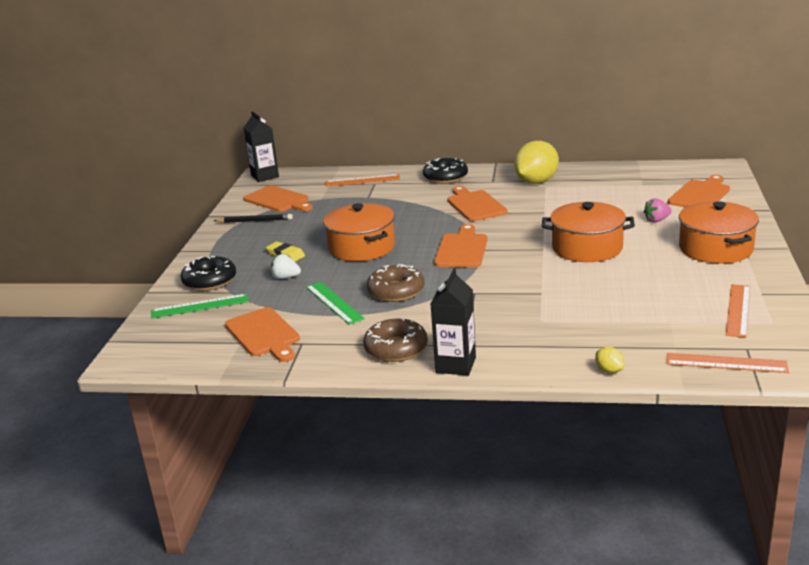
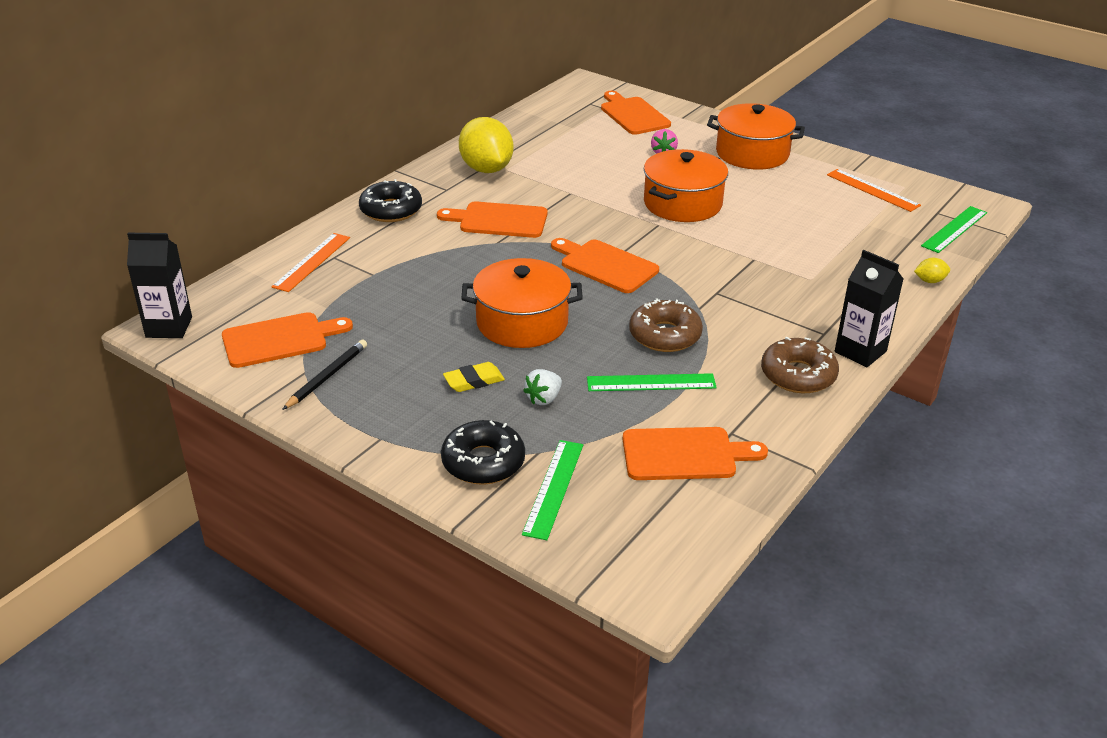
camera: 65 degrees left, 10 degrees up
(726, 363) = (954, 229): orange ruler -> green ruler

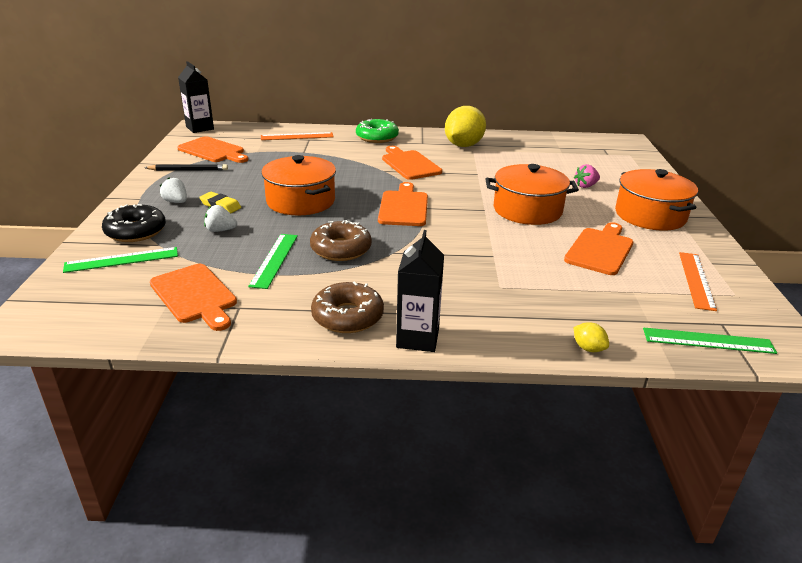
camera: 55 degrees right, 5 degrees down
(391, 210) = (377, 137): black donut -> green donut
(425, 411) = (176, 202): none -> white strawberry
(633, 115) = (617, 164): orange cutting board -> orange cutting board (600, 250)
(651, 383) = (274, 260): green ruler -> green ruler turned 45 degrees clockwise

